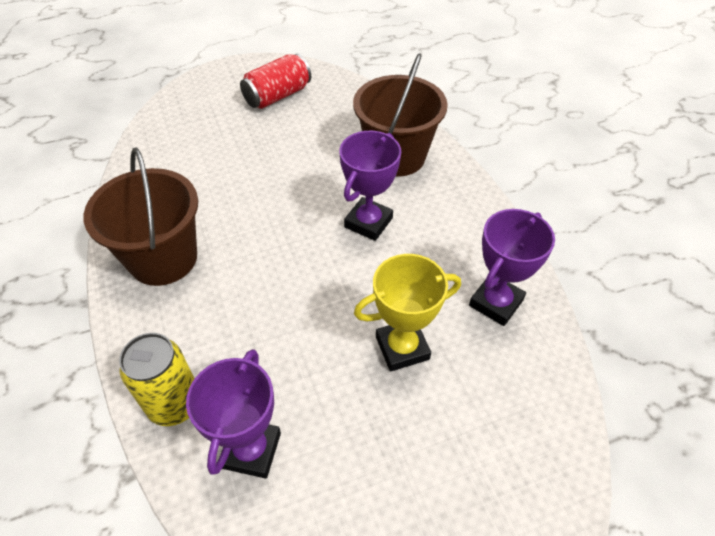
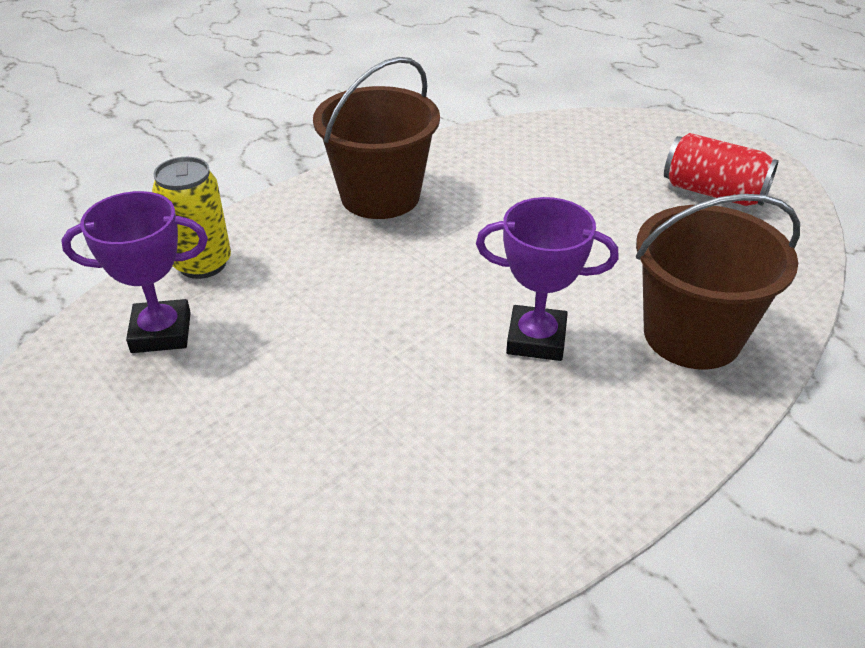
camera: 70 degrees right, 10 degrees down
(402, 348) = (336, 425): yellow trophy -> none
(496, 303) = (462, 516): purple trophy -> none

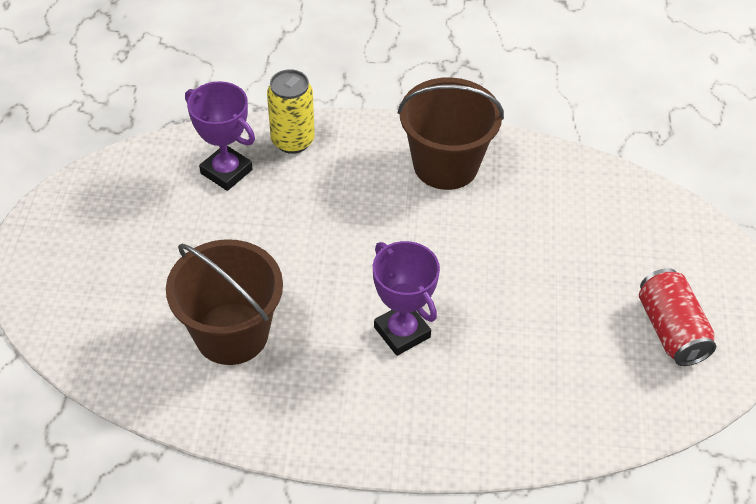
camera: 45 degrees right, 10 degrees up
(692, 335) = (492, 405): brown bucket -> brown bucket (231, 333)

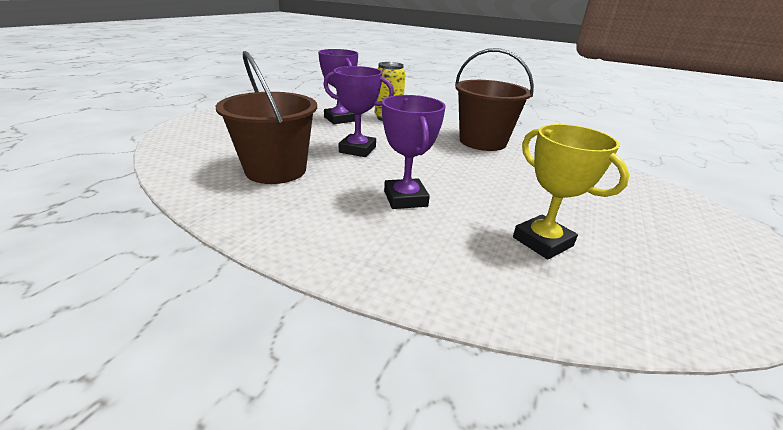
camera: 20 degrees right, 20 degrees down
(298, 249) = (357, 150): none -> purple trophy
(553, 351) = (542, 242): none -> yellow trophy
(671, 330) = (677, 258): red can -> none

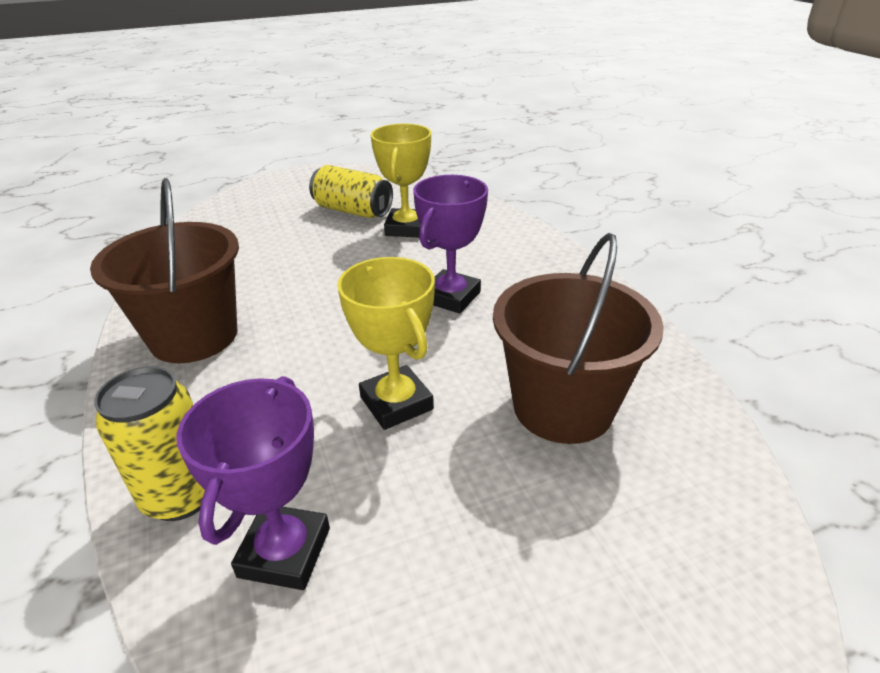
camera: 135 degrees left, 5 degrees up
(357, 150) = (396, 403): purple trophy -> yellow trophy
(619, 239) = (352, 211): none -> yellow can

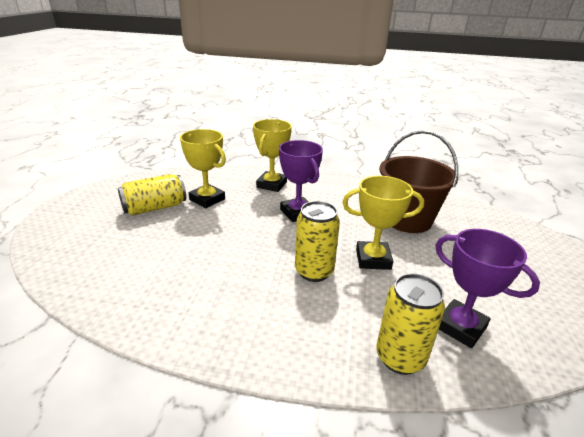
camera: 60 degrees left, 5 degrees down
(194, 336) = (234, 316): brown bucket -> none
(320, 359) = (314, 271): none -> yellow can
(502, 251) = (271, 185): none -> yellow trophy

